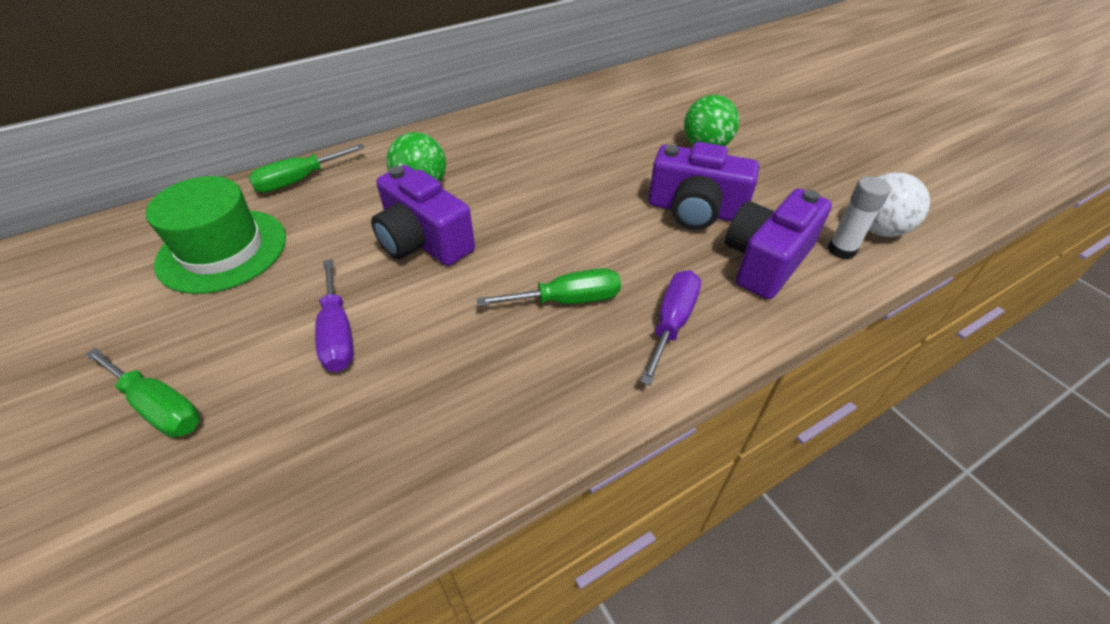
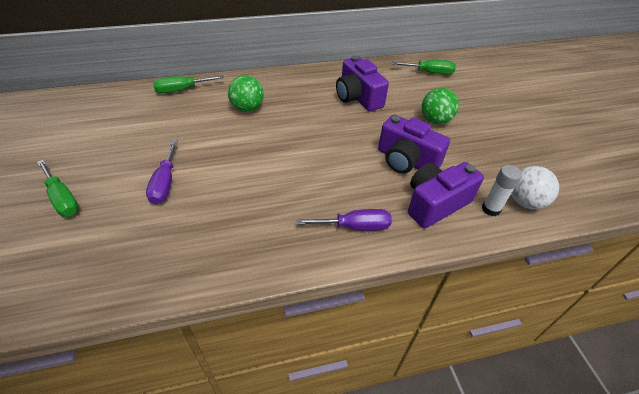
camera: 15 degrees right, 0 degrees up
(222, 250) = (126, 121): green hat -> none
(423, 241) = (234, 141): purple camera -> purple camera (358, 97)
(567, 300) = (299, 197): green screwdriver -> green screwdriver (429, 72)
(672, 323) = (355, 226): purple screwdriver -> purple screwdriver turned 45 degrees clockwise

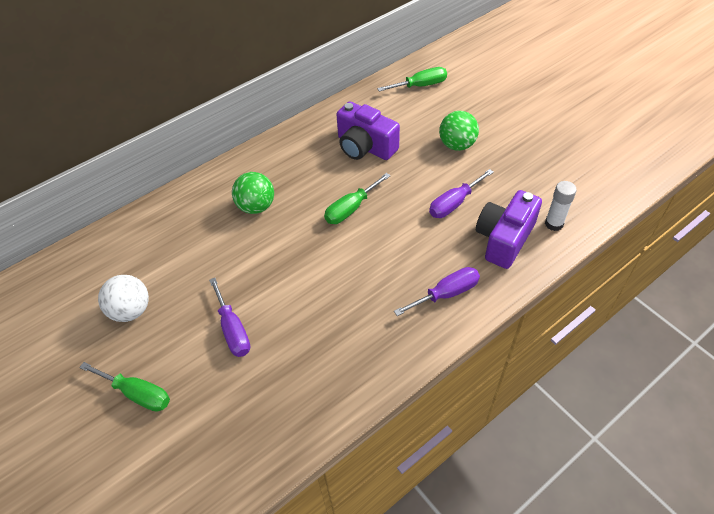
camera: 20 degrees left, 5 degrees up
(181, 90) = (164, 212): green screwdriver -> green screwdriver (351, 209)
(406, 160) = (454, 203): purple camera -> purple screwdriver
(524, 201) = (578, 204): white ball -> white ball (131, 310)

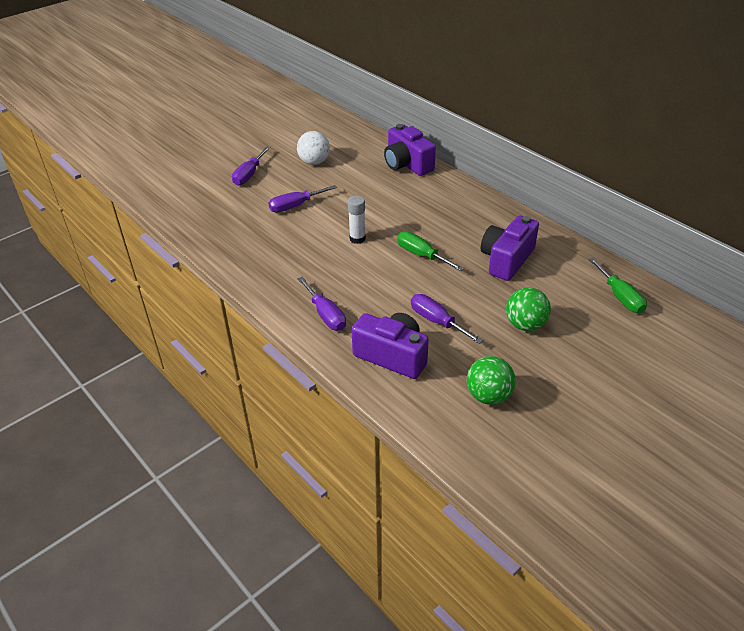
camera: 85 degrees right, 10 degrees down
(137, 393) = (249, 175): green screwdriver -> purple screwdriver
(170, 212) = (407, 164): none -> purple camera
(256, 206) = (418, 204): green ball -> green ball (488, 396)
(554, 224) = (416, 396): white glue stick -> white glue stick (357, 238)

